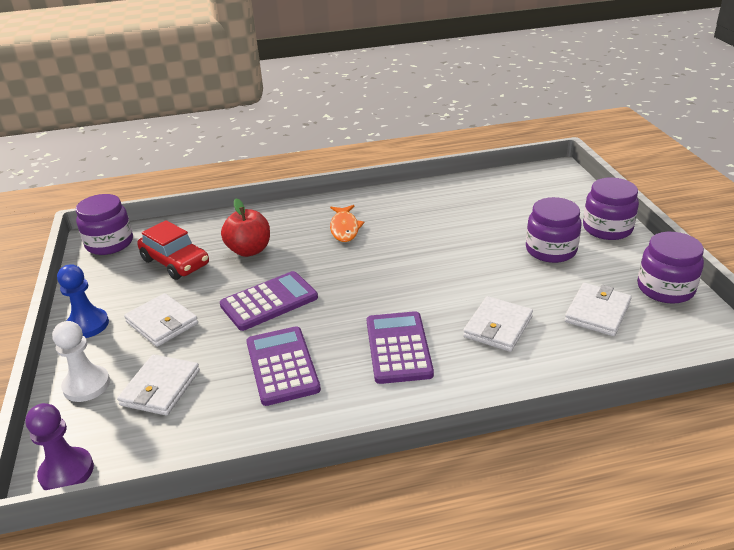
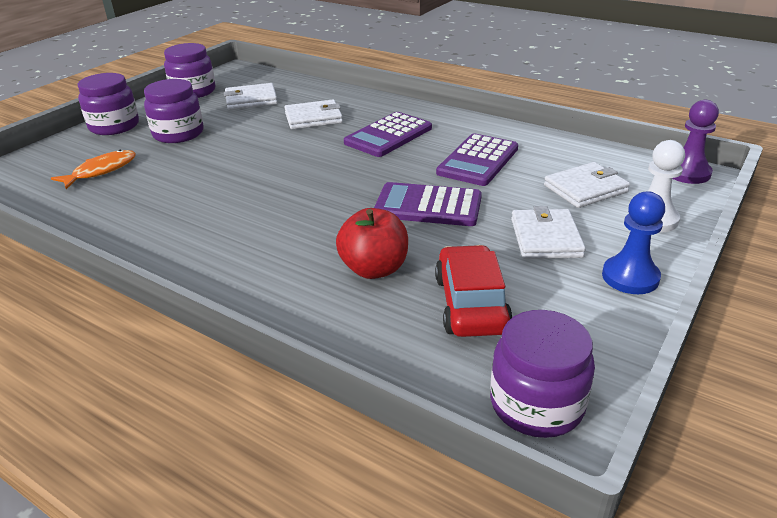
camera: 135 degrees left, 0 degrees up
(344, 228) = (251, 236): orange fish -> orange fish (101, 171)

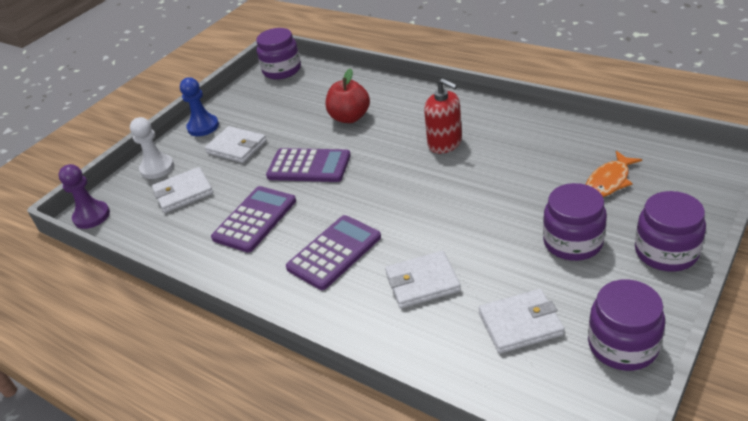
camera: 175 degrees left, 5 degrees up
(246, 219) = (445, 143): none -> red soap dispenser
(471, 304) = (297, 104): red car -> none
(546, 238) = (236, 147): white wallet -> white wallet turned 60 degrees counterclockwise

